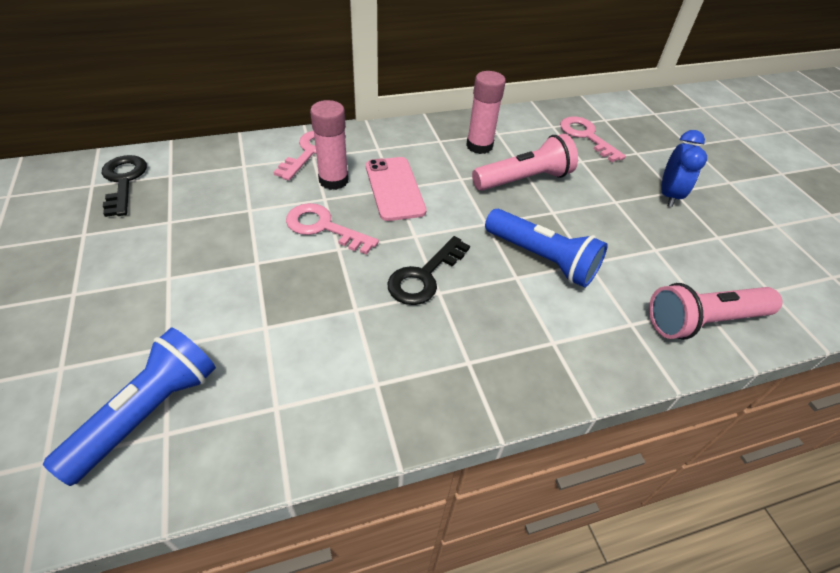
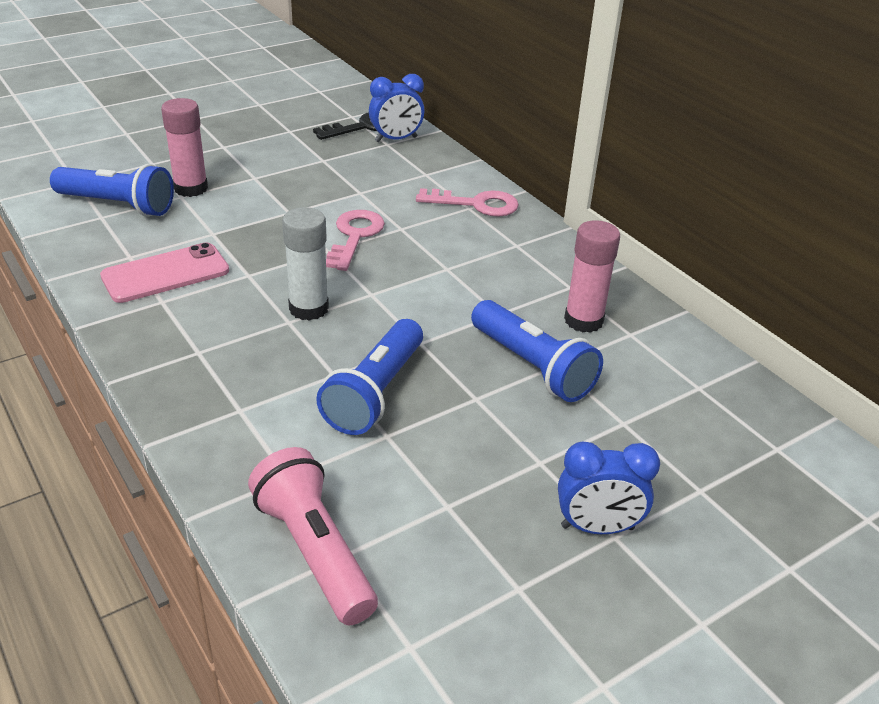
camera: 75 degrees right, 10 degrees down
(167, 168) = (396, 139): none -> blue clock
(333, 180) = (435, 227): pink glue stick -> pink glue stick (191, 188)
(394, 188) = (445, 268): pink phone -> pink phone (165, 273)
(424, 276) = (309, 308): black key -> white glue stick
(524, 179) = (533, 367): pink flashlight -> blue flashlight
(586, 136) = (700, 426): pink key -> none

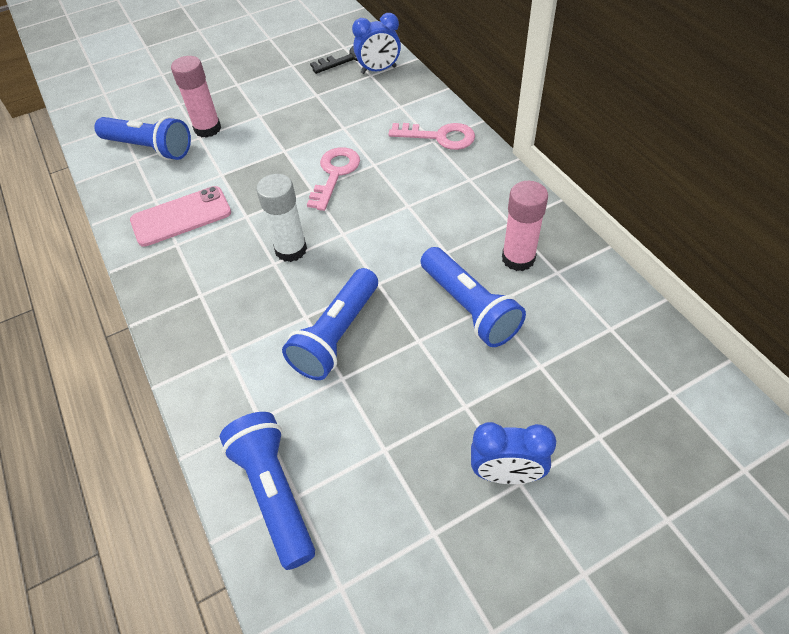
camera: 10 degrees right, 15 degrees up
(314, 551) = (274, 492): pink flashlight -> blue flashlight

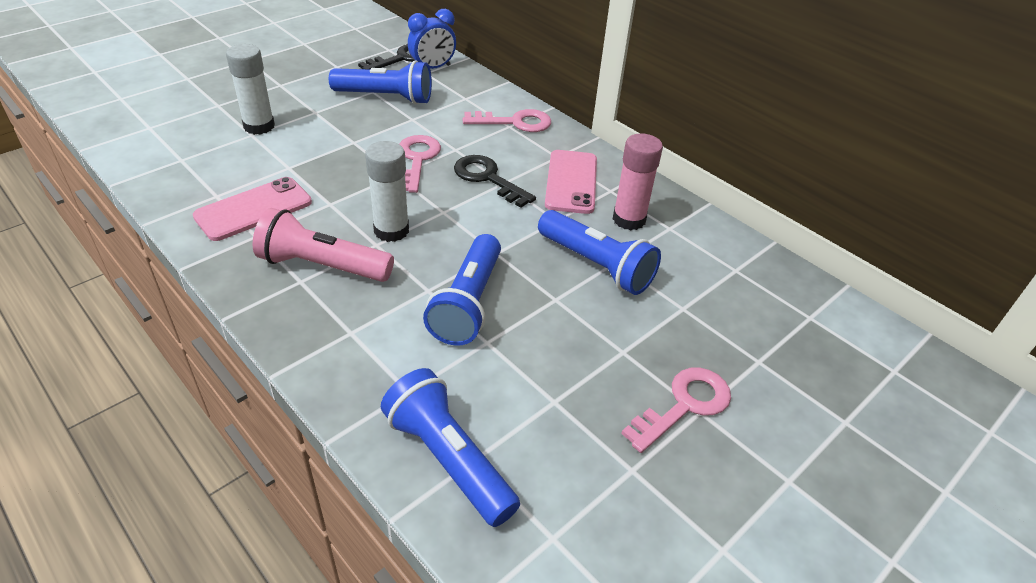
camera: 20 degrees left, 10 degrees down
(150, 148) = (195, 147): blue flashlight -> blue flashlight (386, 97)
(207, 129) = (259, 126): pink glue stick -> white glue stick
(222, 281) = (322, 266): none -> pink flashlight
(394, 200) = (488, 178): none -> black key
(474, 210) = (571, 182): none -> pink phone
(506, 474) = (684, 405): blue clock -> pink key

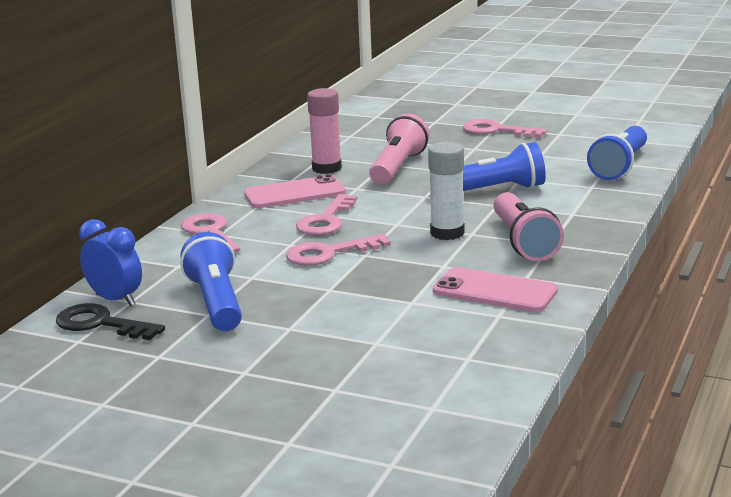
camera: 110 degrees left, 20 degrees down
(259, 126) = (355, 345): white glue stick -> none
(488, 178) = (326, 220): black key -> pink key
(597, 265) = (398, 167): blue flashlight -> pink flashlight

